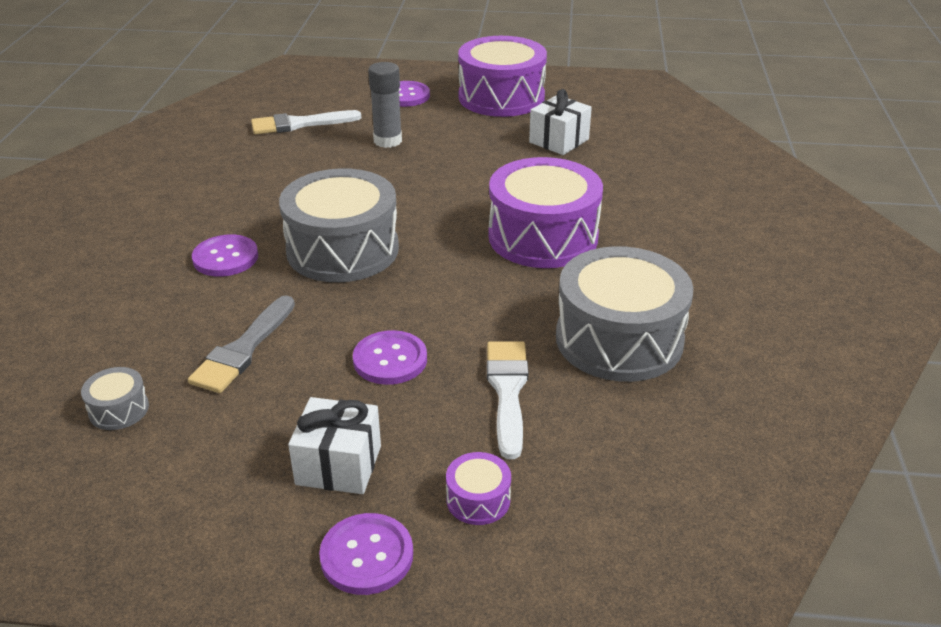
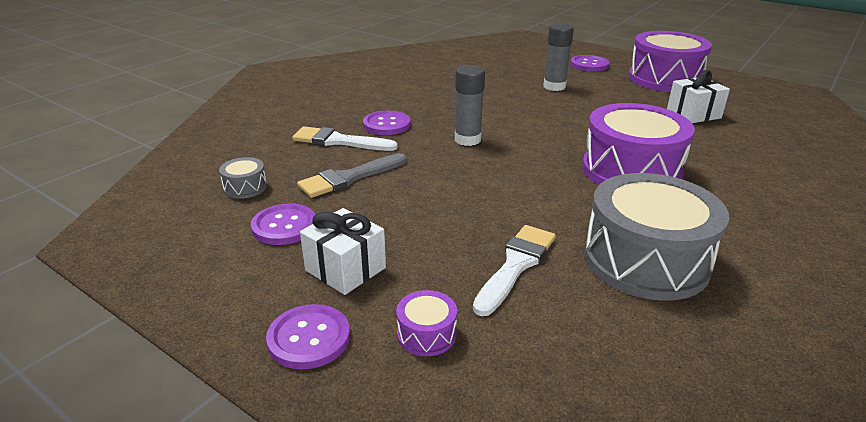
camera: 30 degrees right, 5 degrees down
(299, 124) = (500, 66): white brush -> white brush (339, 141)
(342, 250) = (467, 140): grey drum -> grey glue stick
(390, 360) = (442, 214): purple button -> purple button (284, 226)

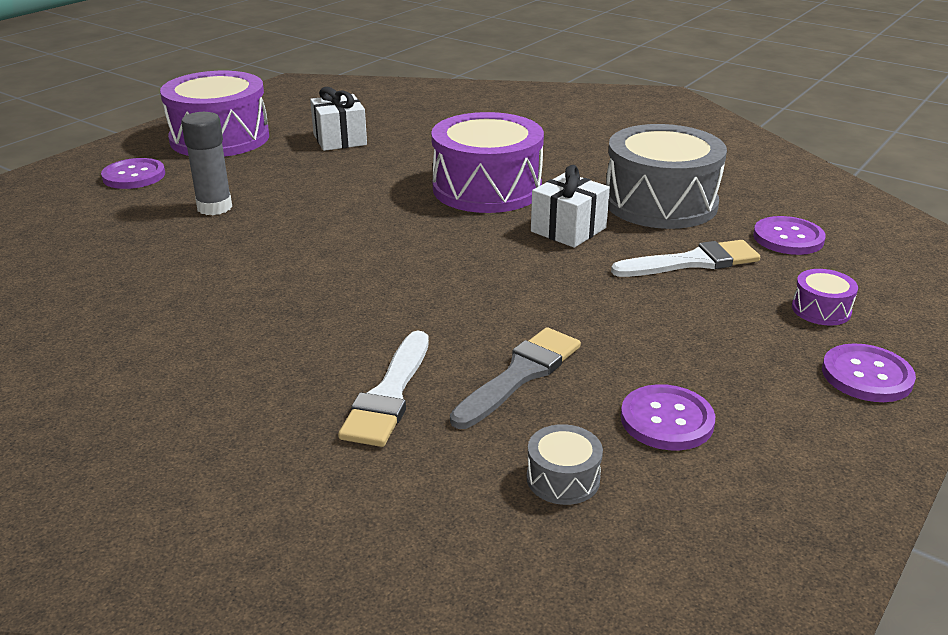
camera: 90 degrees left, 0 degrees up
(345, 269) = (742, 362): white gift -> white gift (568, 230)
(349, 178) = (520, 375): grey brush -> grey brush turned 105 degrees counterclockwise
(386, 125) = (328, 350): purple button -> purple button (788, 238)
(467, 140) = (396, 280): grey glue stick -> none
(516, 265) = (692, 262): white brush -> white brush turned 135 degrees clockwise

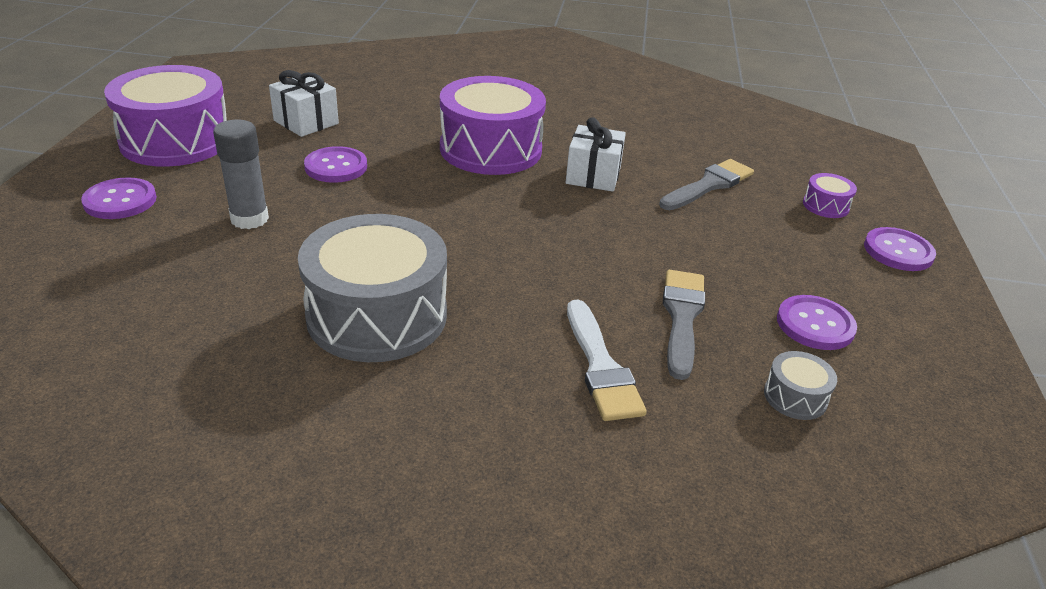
camera: 30 degrees left, 5 degrees up
(660, 203) = (638, 137): grey drum -> grey drum (377, 315)
(692, 262) = (709, 185): white brush -> grey brush
(788, 238) = (752, 150): purple button -> purple button (336, 167)

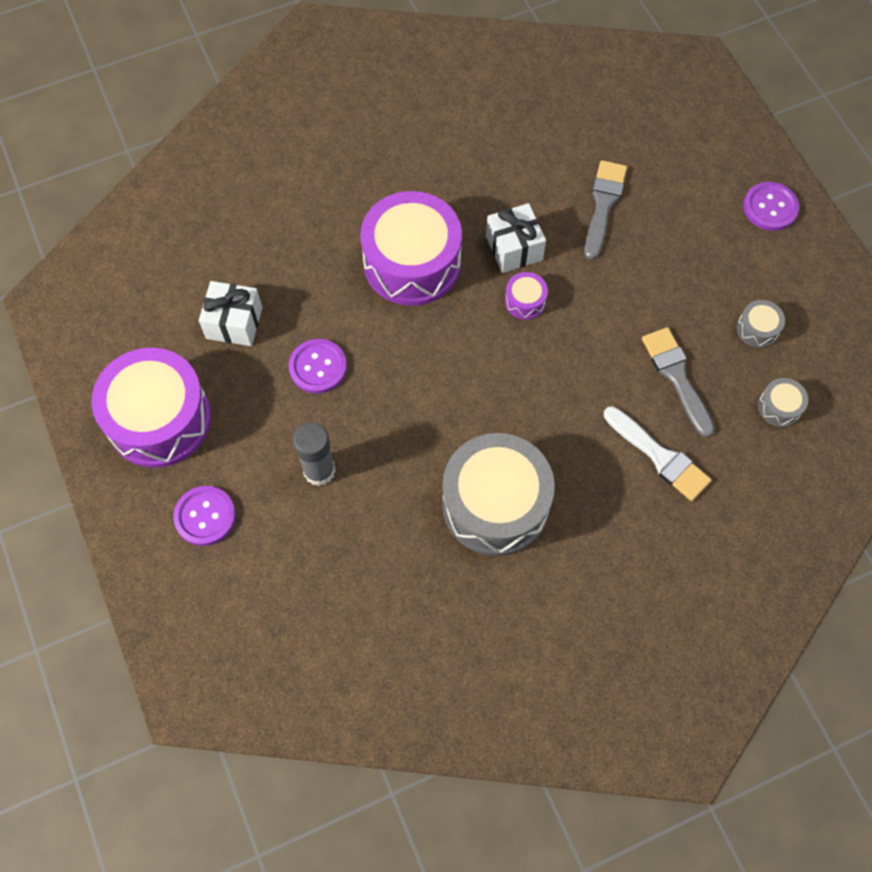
camera: 30 degrees left, 30 degrees up
(815, 324) = (757, 329): purple button -> grey drum
(825, 206) = (697, 178): purple drum -> purple drum (525, 301)

